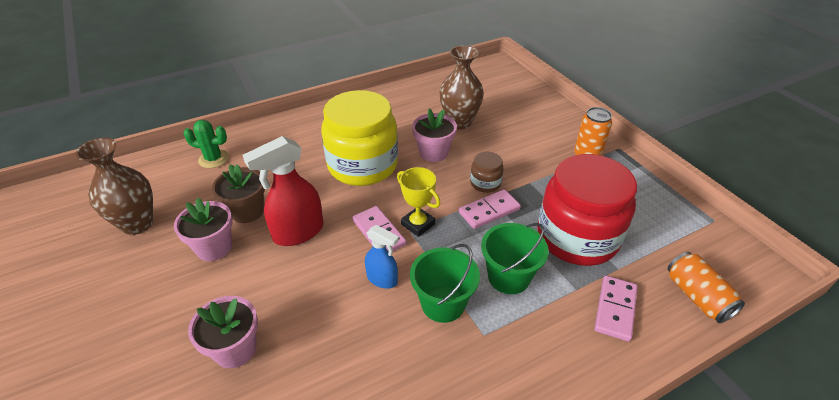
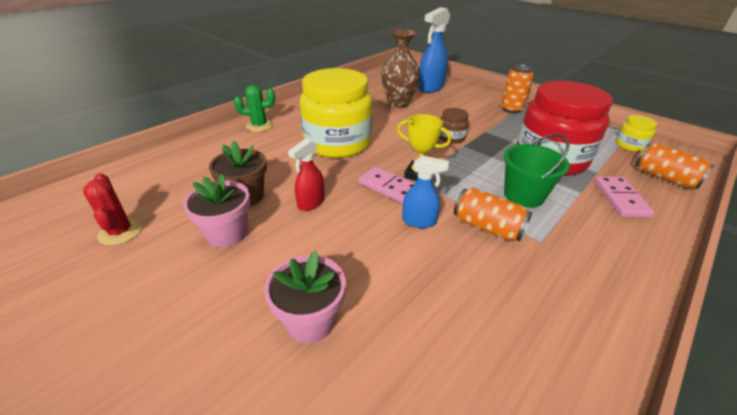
camera: 20 degrees left, 5 degrees down
(137, 224) = (120, 232): brown vase -> red cactus
(213, 159) = (182, 162): green cactus -> green cactus (259, 126)
(298, 233) = (311, 203): red spray bottle -> red spray bottle, size x0.59
(433, 153) = (393, 125): pink flower pot -> none
(443, 303) = (487, 227): green bucket -> orange can
(489, 211) = (470, 155): pink domino -> none
(512, 104) = (430, 88): none -> blue spray bottle
(695, 241) = (630, 145): none -> yellow jar

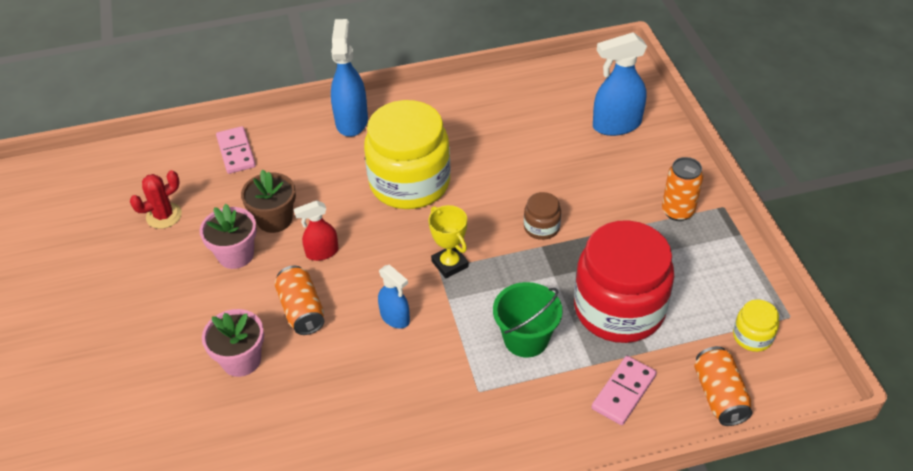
camera: 35 degrees right, 10 degrees up
(120, 232) = (164, 216): red cactus -> red cactus turned 45 degrees clockwise
(259, 126) = (351, 121): green cactus -> blue spray bottle
(389, 187) = (405, 267): pink domino -> pink domino (236, 152)
(398, 103) = (540, 142): brown vase -> none
(487, 227) = (448, 353): orange can -> orange can (302, 310)

